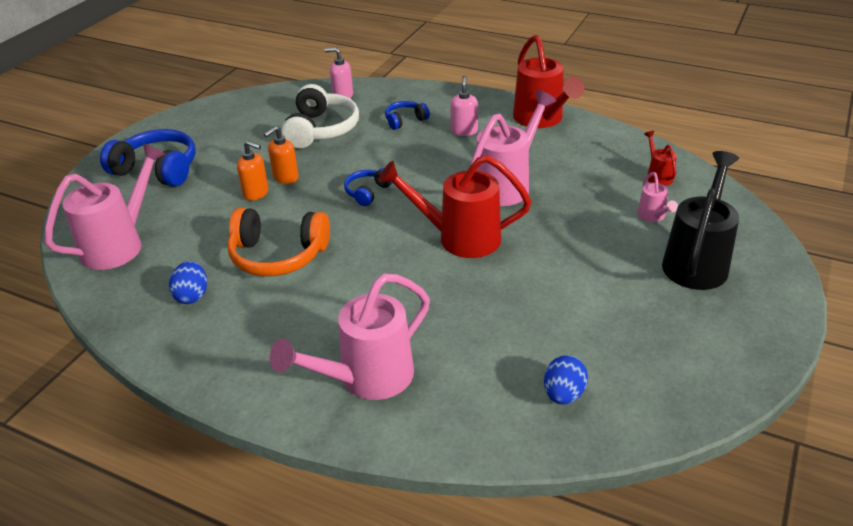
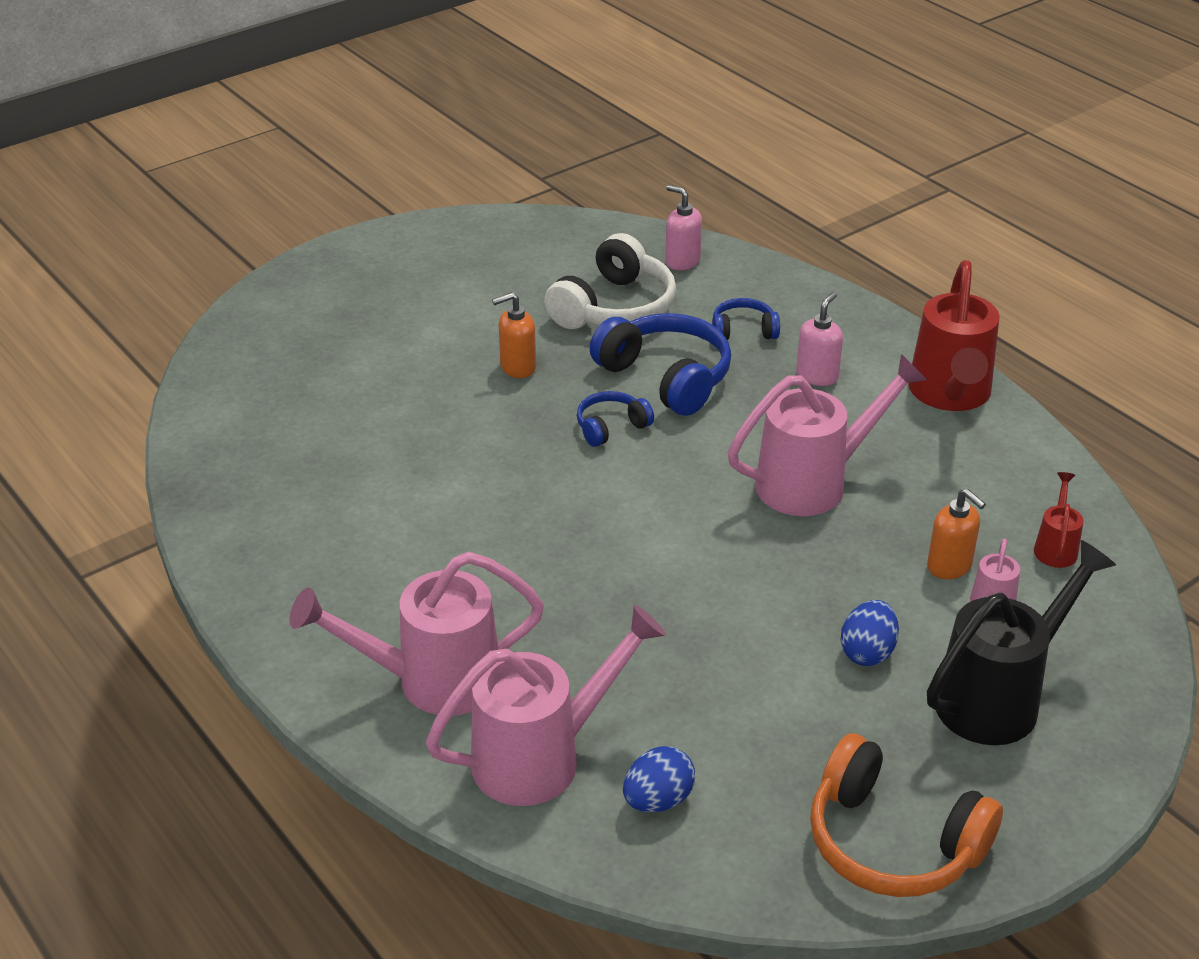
camera: 25 degrees right, 0 degrees up
(119, 244) = (256, 393): pink watering can -> pink watering can (541, 757)
(157, 169) = (363, 300): blue headphones -> blue headphones (666, 377)
(192, 295) = (300, 494): blue egg -> blue egg (867, 652)
(256, 193) = (465, 378): orange soap dispenser -> orange soap dispenser (949, 566)
(278, 255) = (434, 478): orange headphones -> orange headphones (892, 842)
(460, 238) = (686, 539): red watering can -> none

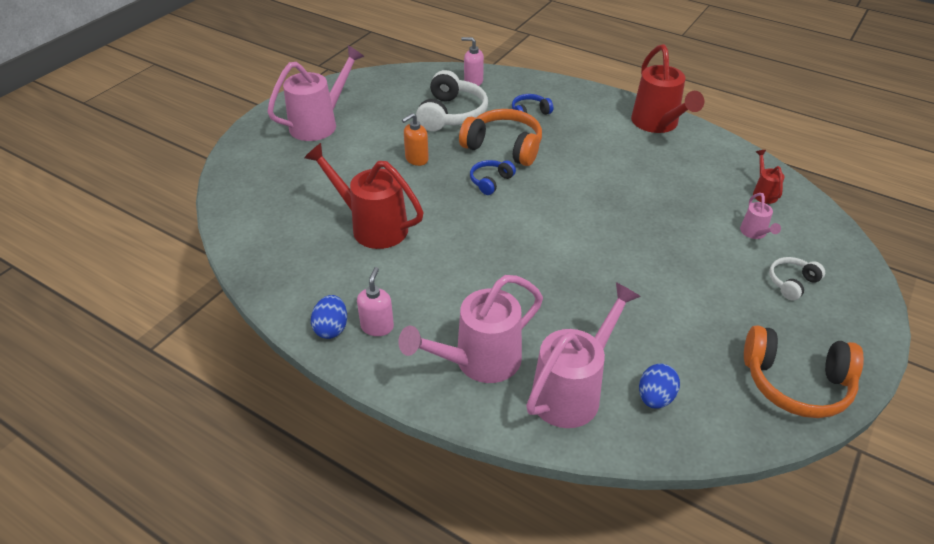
camera: 20 degrees left, 5 degrees up
(393, 454) = (372, 226): none -> red watering can
(666, 377) = (504, 147): blue headphones -> orange headphones
(813, 483) = (619, 187): pink watering can -> pink watering can (319, 124)
(817, 376) = (584, 129): pink soap dispenser -> pink soap dispenser (377, 326)
(867, 652) = (709, 275): blue egg -> blue egg (331, 328)
(949, 566) = (719, 216): orange soap dispenser -> none
(998, 698) = (792, 283): black watering can -> white headphones

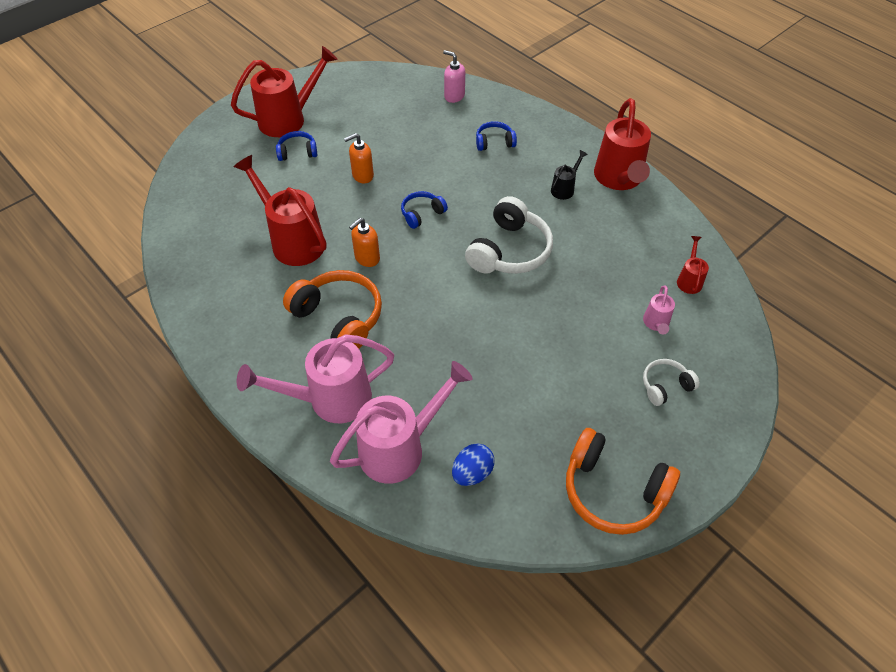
camera: 15 degrees right, 10 degrees up
(319, 124) = (288, 119): pink watering can -> red watering can
(331, 328) = (217, 337): blue egg -> none
(341, 150) = (297, 152): none -> blue headphones
(377, 326) = (257, 344): pink soap dispenser -> none
(451, 114) = (417, 130): white headphones -> white headphones (509, 251)
(455, 228) = (367, 258): none -> orange soap dispenser
(504, 147) = (451, 177): orange headphones -> orange headphones (339, 318)
(613, 139) = (564, 189): none -> black watering can

